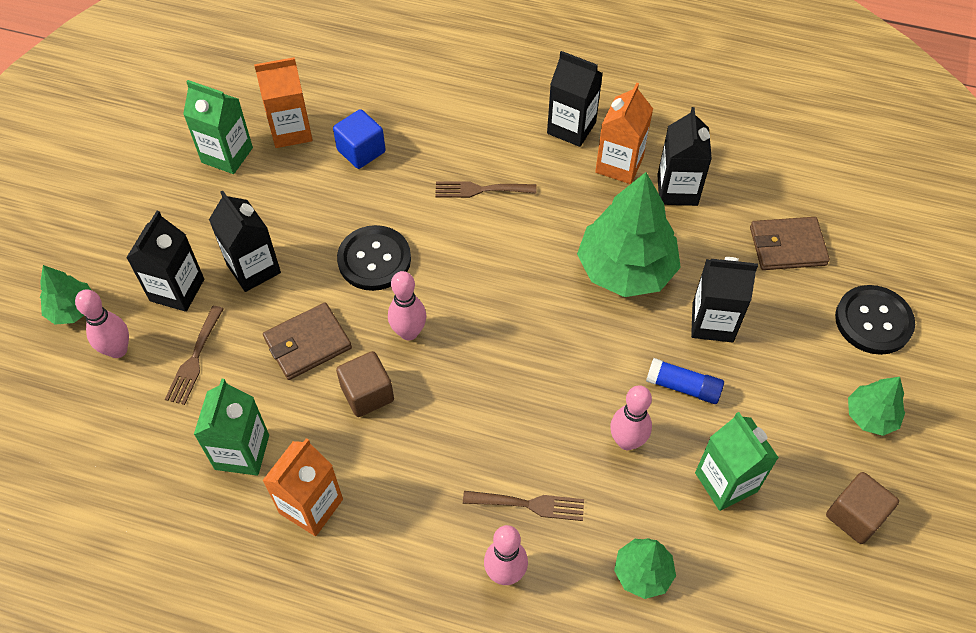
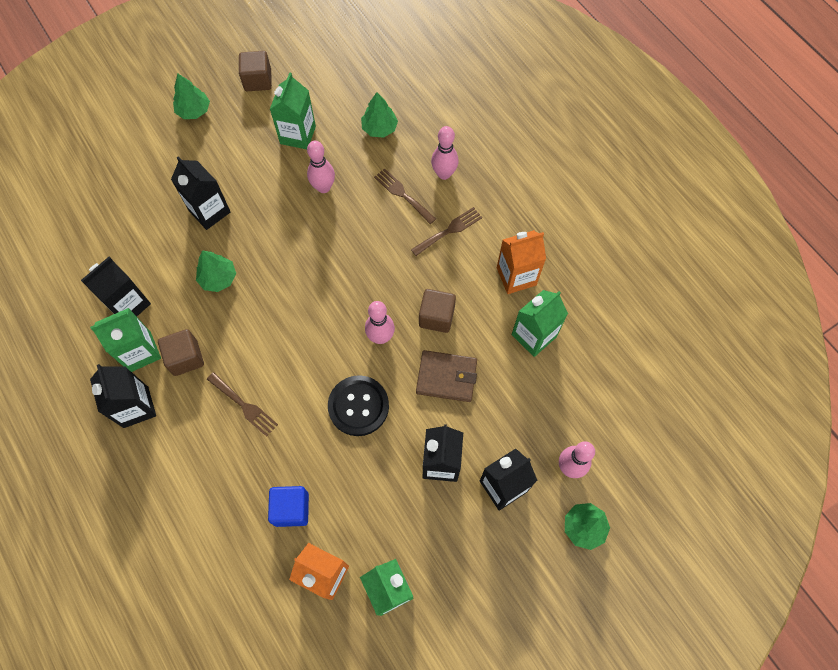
camera: 140 degrees left, 10 degrees up
(194, 359) = (524, 421): brown fork -> brown fork (449, 230)
(574, 187) = (185, 358): none -> brown cube
(619, 165) = (140, 352): orange carton -> green carton
(625, 269) = (218, 278): green tree -> green tree, size x0.51
(683, 387) = (265, 191): blue glue stick -> none
(787, 246) = (116, 220): brown wallet -> none
(873, 321) = (130, 148): black button -> none

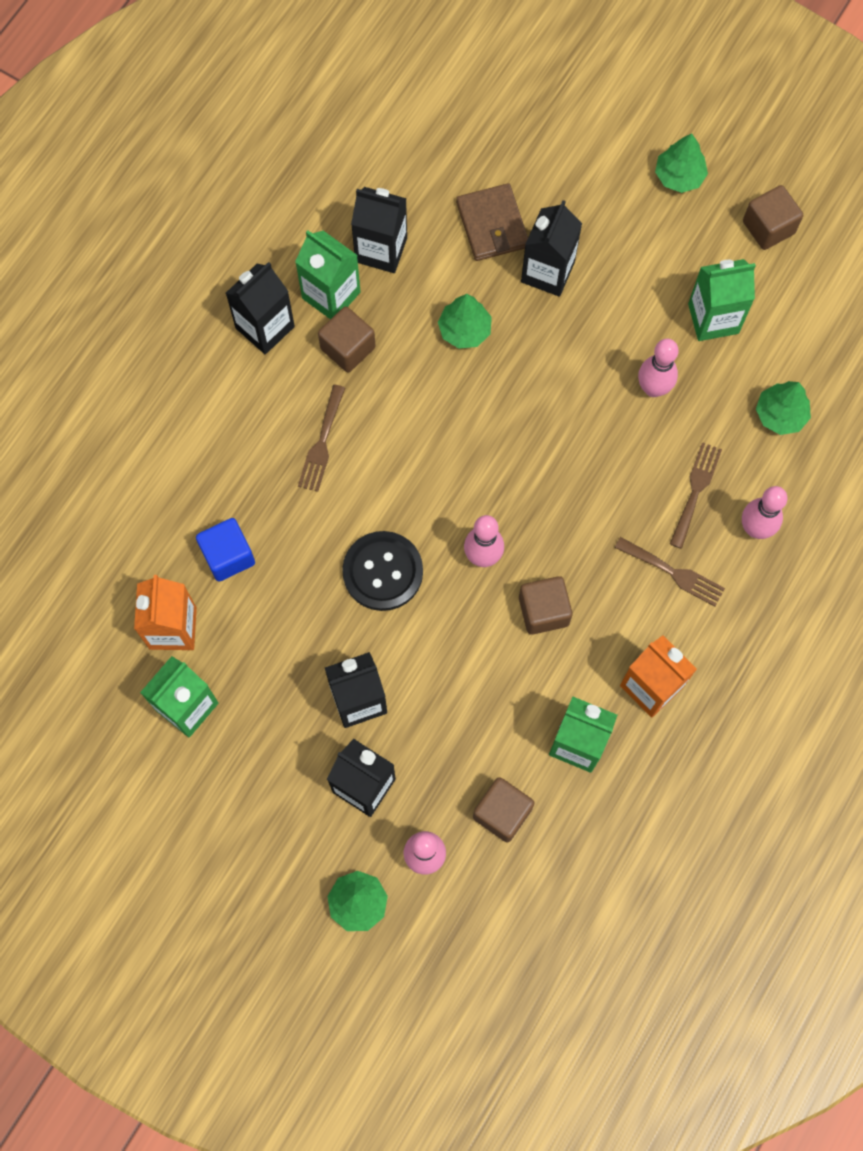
camera: 65 degrees right, 5 degrees up
(446, 377) = (469, 658): brown wallet -> brown wallet (492, 225)
(560, 403) = (502, 813): none -> brown cube

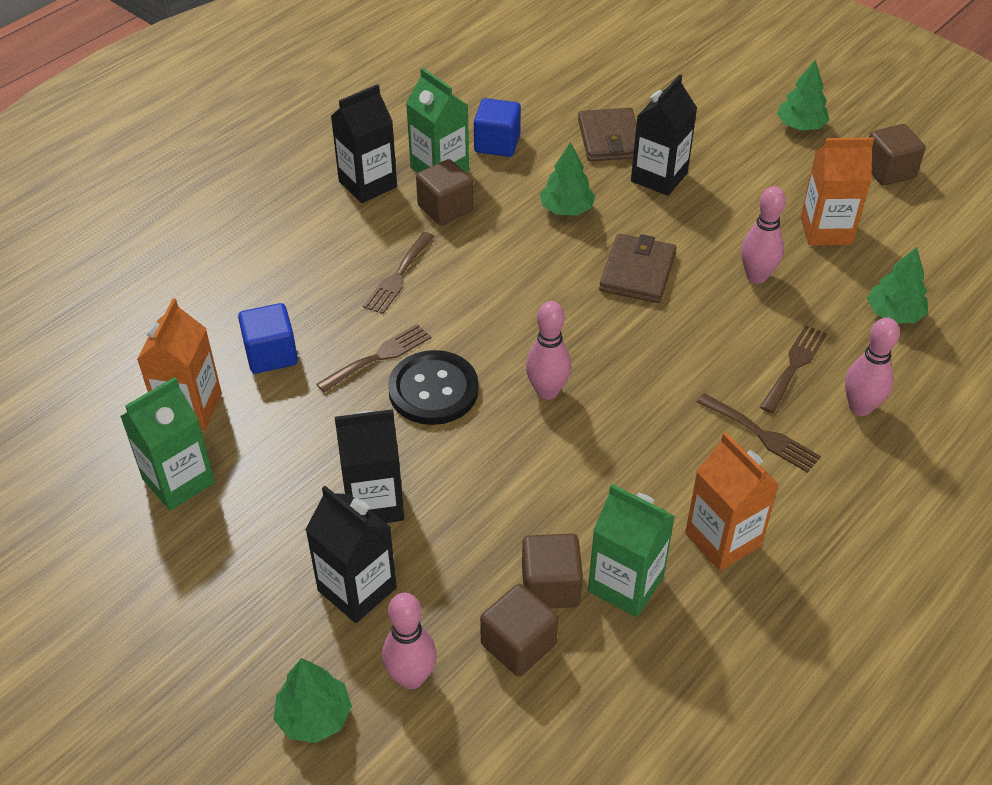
camera: 10 degrees right, 25 degrees down
(326, 542) = (379, 357): none -> brown fork
(381, 250) = (497, 144): black carton -> blue cube
(543, 401) = (637, 272): none -> brown wallet
(543, 611) = (606, 449): brown cube -> brown cube (550, 586)
(713, 318) = (826, 230): green carton -> orange carton

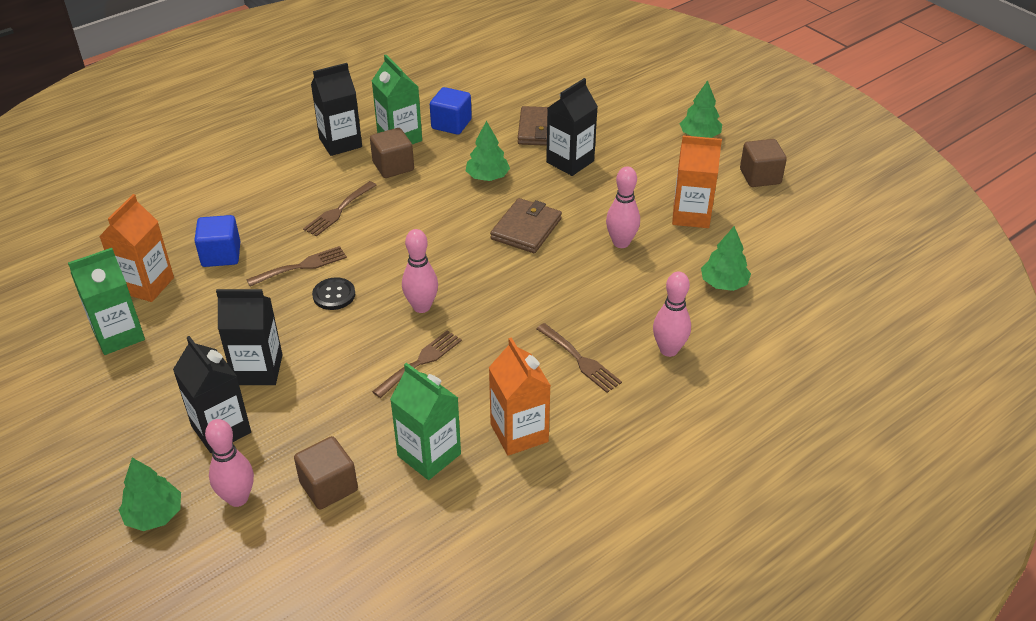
camera: 10 degrees right, 5 degrees down
(433, 390) = (334, 295): black button -> black button, size x0.59
(550, 586) = (370, 448): brown cube -> none
(794, 365) = (626, 312): brown fork -> brown fork (420, 362)

